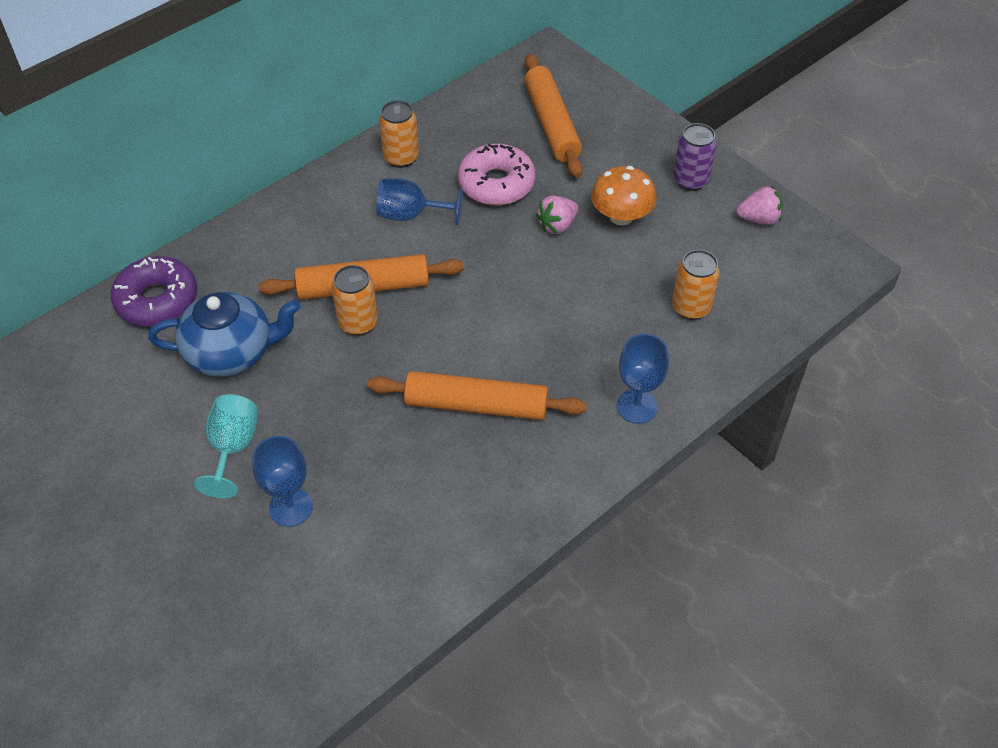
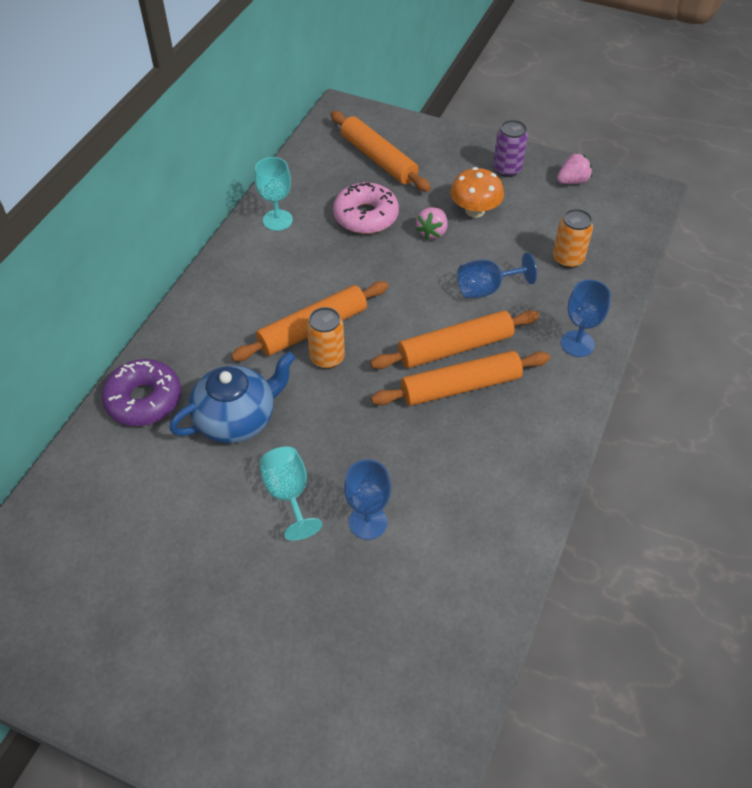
camera: 25 degrees left, 0 degrees up
(401, 157) = (277, 220): orange can -> turquoise goblet
(410, 215) = (314, 261): blue goblet -> blue goblet (486, 289)
(498, 361) = (455, 348): none -> orange rolling pin

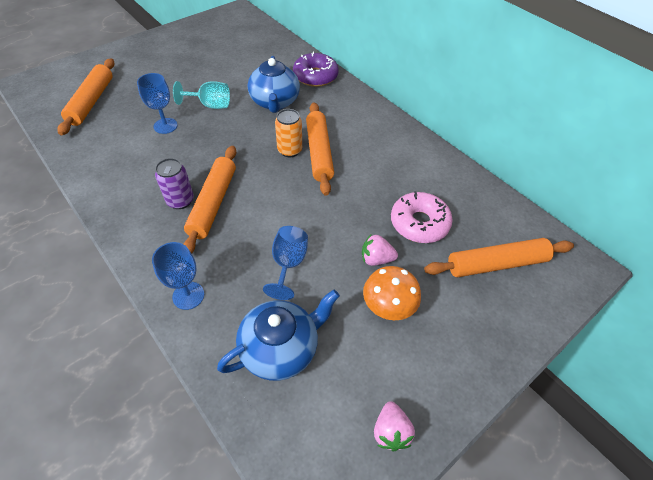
camera: 115 degrees right, 0 degrees up
(277, 220) = (440, 171): turquoise goblet -> none
(432, 232) = (376, 259): pink strawberry -> pink strawberry turned 45 degrees counterclockwise
(455, 348) = (247, 216): orange rolling pin -> orange rolling pin (91, 101)
(507, 169) = (439, 370): purple can -> purple can (180, 201)
(567, 259) = (281, 348): orange can -> blue teapot

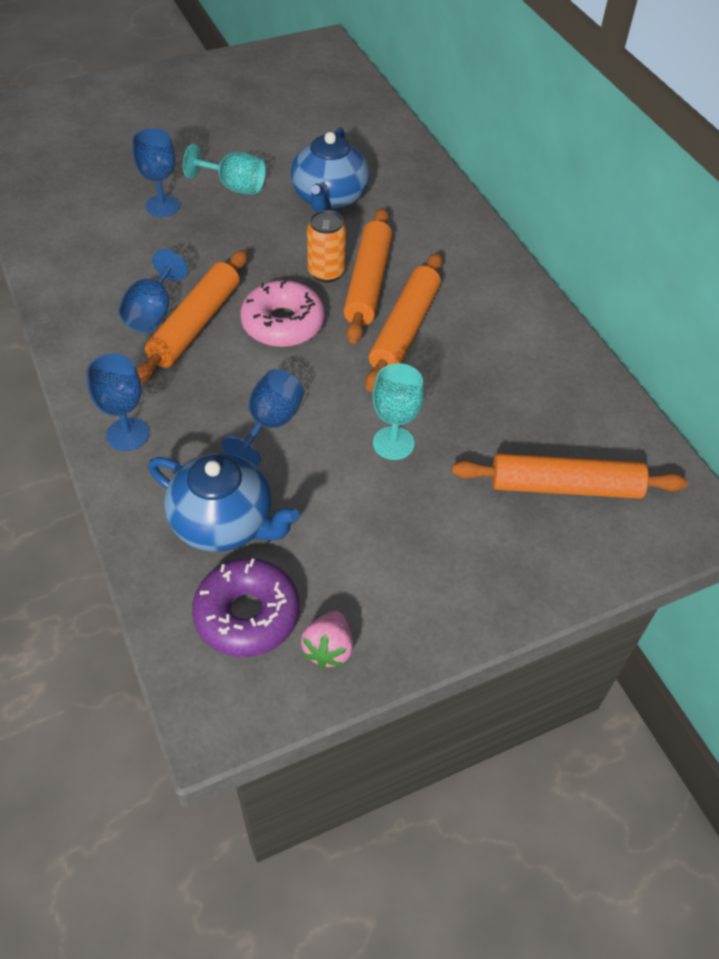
camera: 15 degrees right, 0 degrees up
(91, 101) = (72, 154): orange rolling pin -> orange rolling pin (404, 330)
(180, 201) = (153, 313): purple can -> blue goblet
(281, 348) = (224, 523): blue teapot -> blue teapot turned 45 degrees clockwise
(315, 76) = (405, 168): purple donut -> purple donut (247, 614)
(376, 259) = (393, 443): pink strawberry -> turquoise goblet
(388, 305) = (386, 505): orange mushroom -> none
(419, 223) = (475, 409): pink donut -> pink donut (283, 323)

